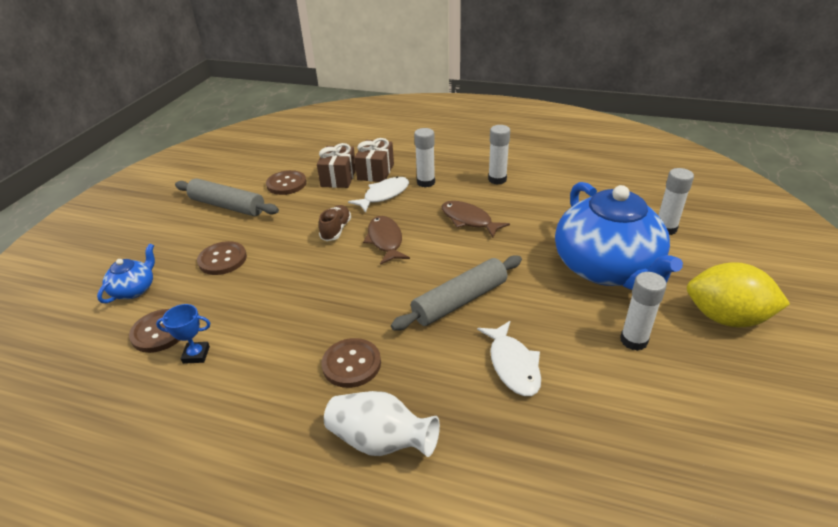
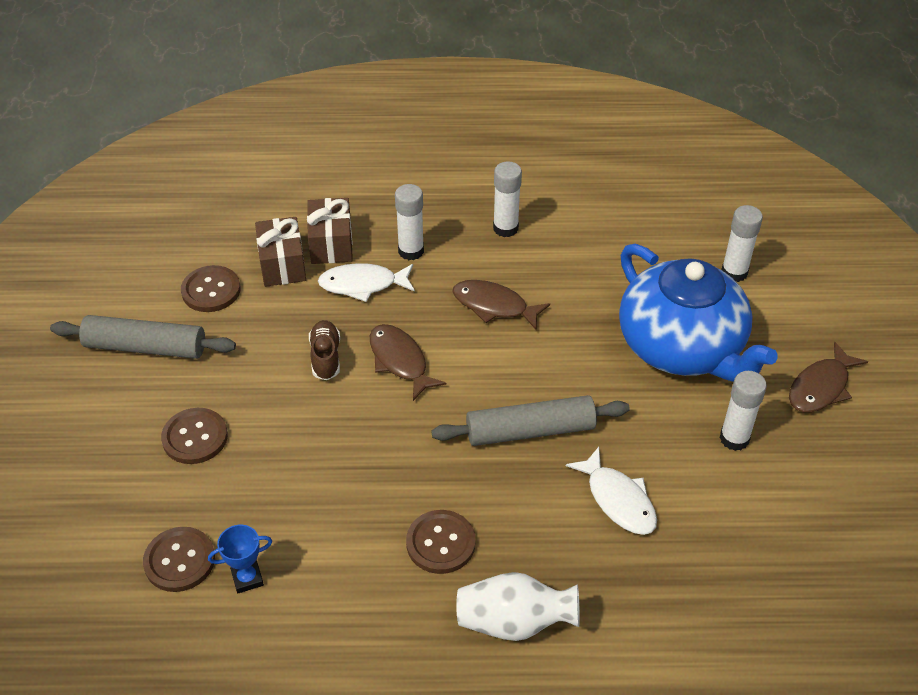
camera: 20 degrees left, 10 degrees up
(134, 289) = (101, 510): blue teapot -> none
(384, 195) = (363, 284): white fish -> white fish turned 120 degrees counterclockwise
(460, 301) = (530, 431): grey rolling pin -> grey rolling pin turned 45 degrees clockwise
(726, 318) = (821, 387): yellow lemon -> brown fish

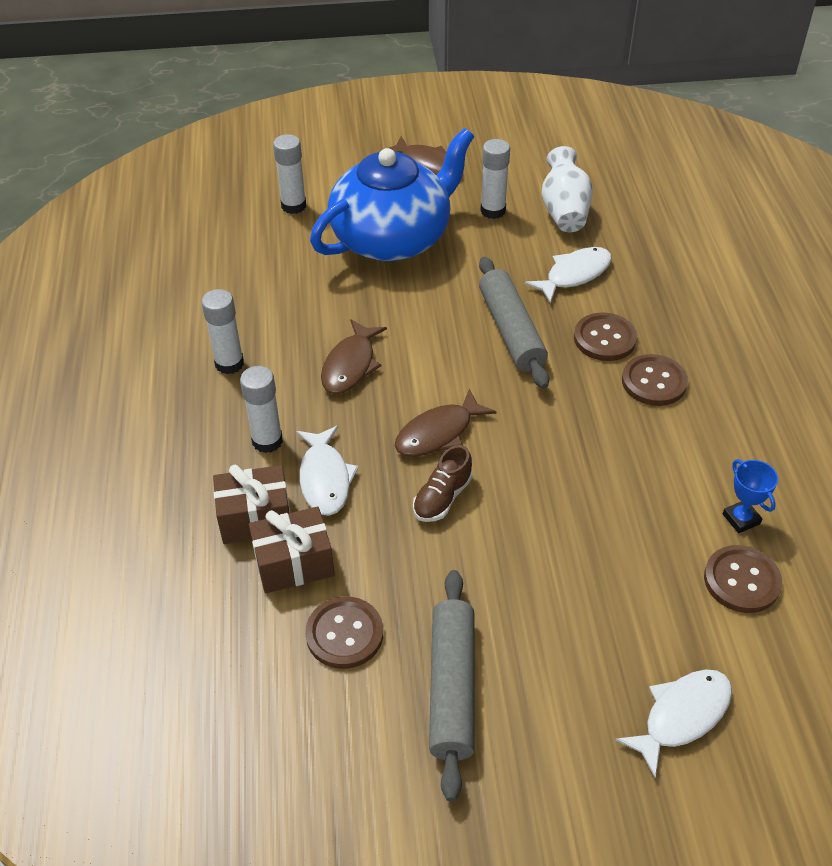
camera: 95 degrees left, 0 degrees up
(70, 485) = (681, 716): none -> white fish
(195, 437) = (581, 601): brown button -> brown button (604, 339)
(325, 357) = (442, 497): brown shoe -> brown shoe turned 45 degrees counterclockwise
(514, 622) = (715, 330): white vase -> white vase (564, 211)

